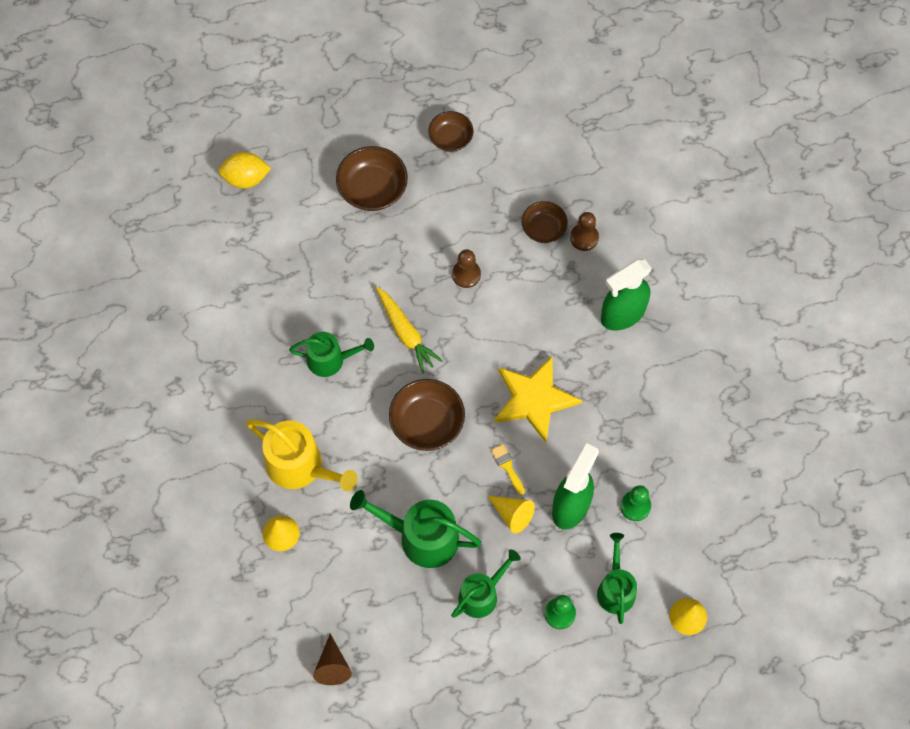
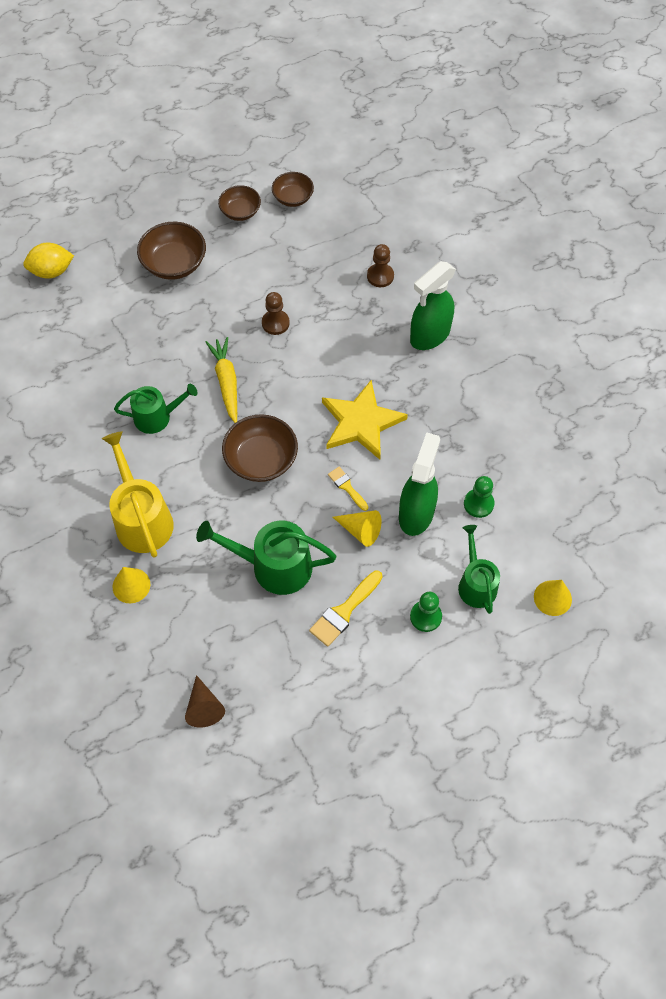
camera: 10 degrees left, 5 degrees down
(300, 466) = (142, 519): yellow watering can -> yellow watering can turned 135 degrees counterclockwise
(406, 333) = (226, 382): yellow carrot -> yellow carrot turned 150 degrees counterclockwise
(482, 594) = (344, 611): green watering can -> yellow brush
(543, 229) = (341, 274): brown bowl -> brown bowl (293, 198)

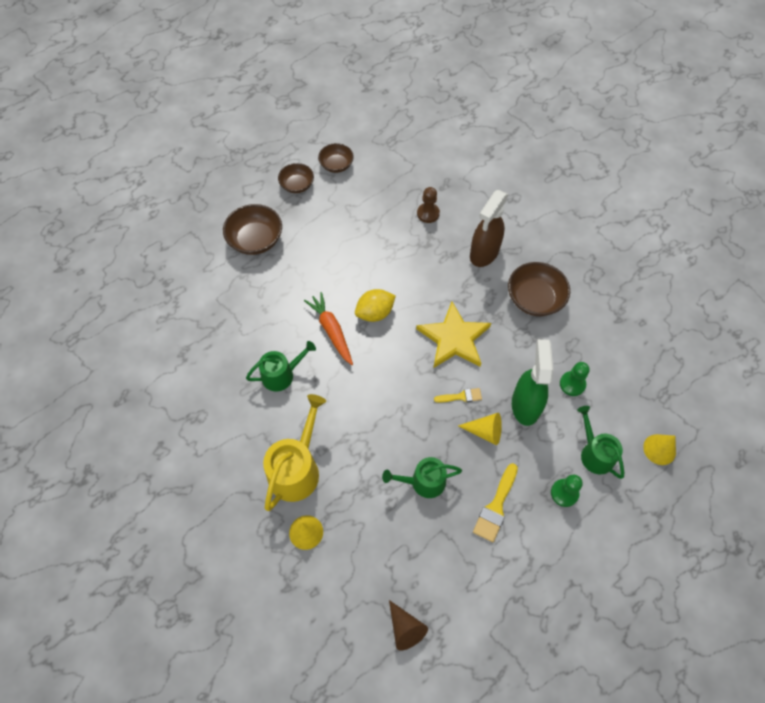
camera: 15 degrees left, 0 degrees up
(52, 271) = (152, 269): yellow lemon -> yellow lemon (375, 313)
(142, 519) = (296, 469): yellow watering can -> yellow watering can turned 60 degrees clockwise
(226, 382) = (331, 331): yellow carrot -> orange carrot
(261, 459) = (382, 390): brown bowl -> brown bowl (534, 299)
(274, 566) = (423, 482): green watering can -> green watering can, size x0.66
(275, 323) = (356, 271): brown pawn -> none
(347, 487) = (461, 396): yellow brush -> yellow brush turned 135 degrees clockwise
(429, 335) = (484, 253): green spray bottle -> brown spray bottle

